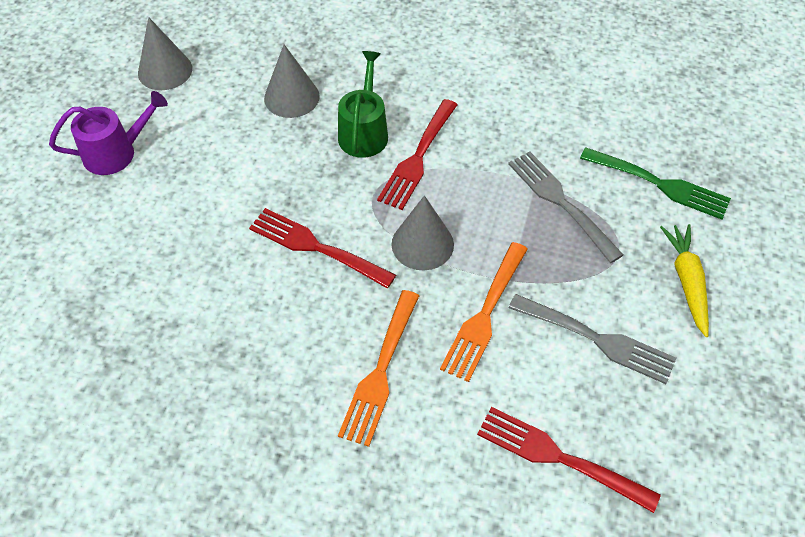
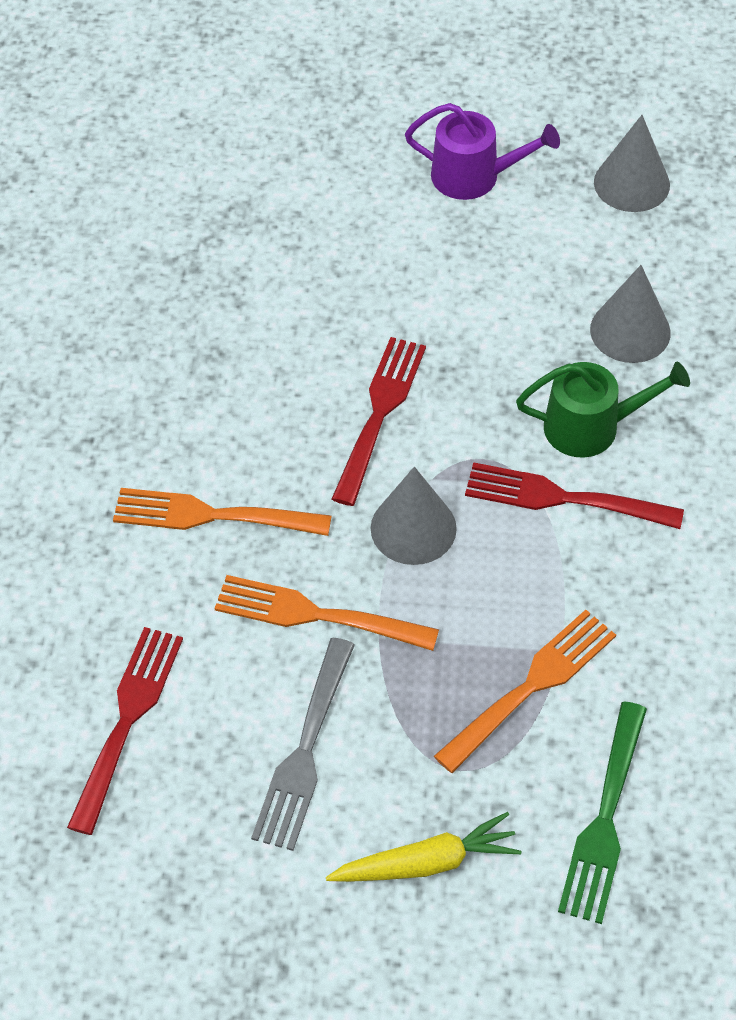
camera: 80 degrees right, 0 degrees up
(115, 153) = (473, 176): purple watering can -> purple watering can turned 45 degrees counterclockwise
(560, 202) = (531, 686): grey fork -> orange fork

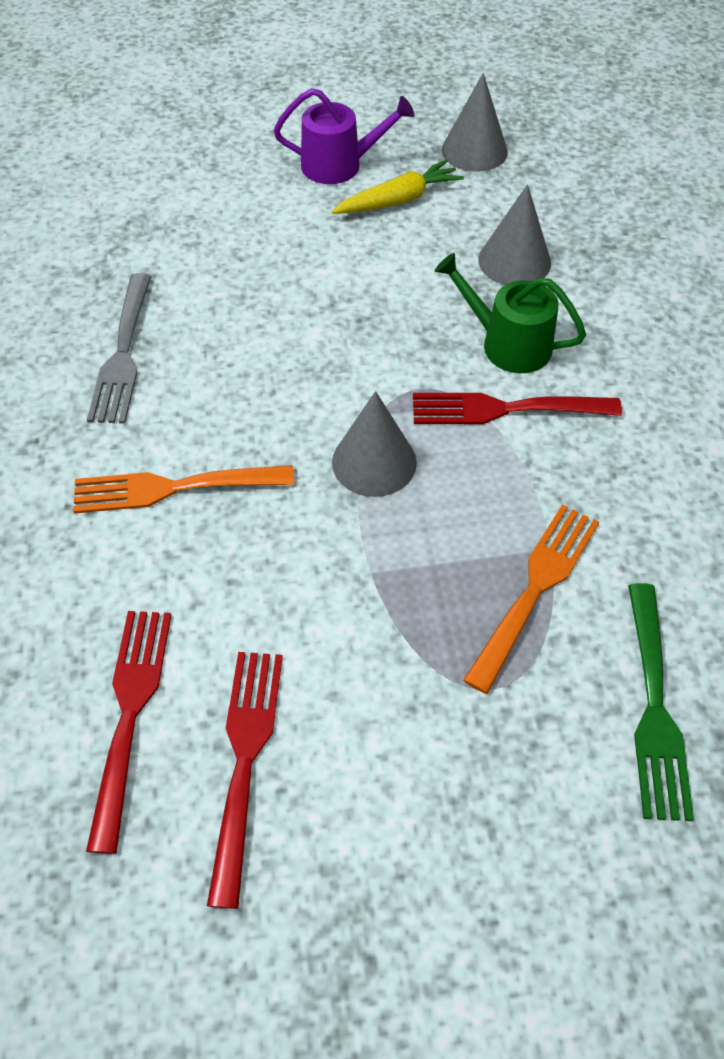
camera: 15 degrees left, 0 degrees up
(304, 751) = (328, 704): grey fork -> grey fork (123, 354)
(316, 615) = (302, 562): orange fork -> none
(380, 413) = (312, 367): red fork -> red fork (245, 760)
(426, 862) = (490, 797): yellow carrot -> yellow carrot (398, 200)
(591, 427) = (508, 344): green watering can -> green watering can turned 135 degrees counterclockwise

